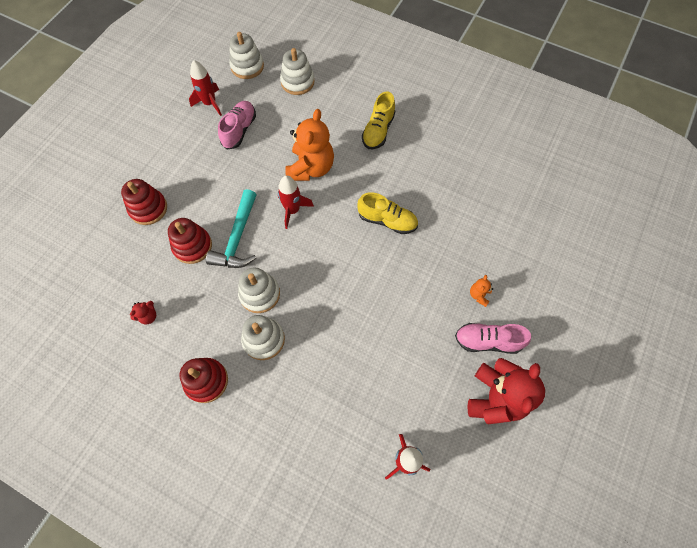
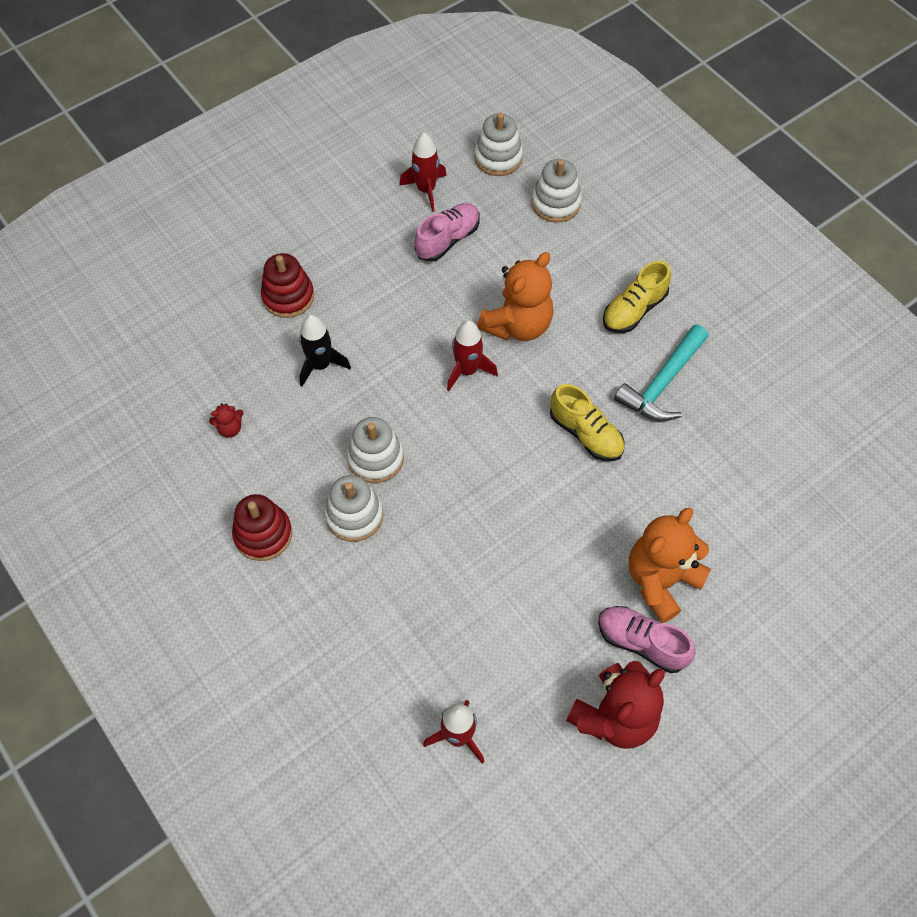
camera: 25 degrees right, 5 degrees down
(192, 246) = (320, 365): red stacking toy -> black rocket
(237, 238) = (380, 378): turquoise hammer -> turquoise hammer (662, 383)
(479, 295) = (661, 580): orange teddy bear -> orange teddy bear, size x2.34

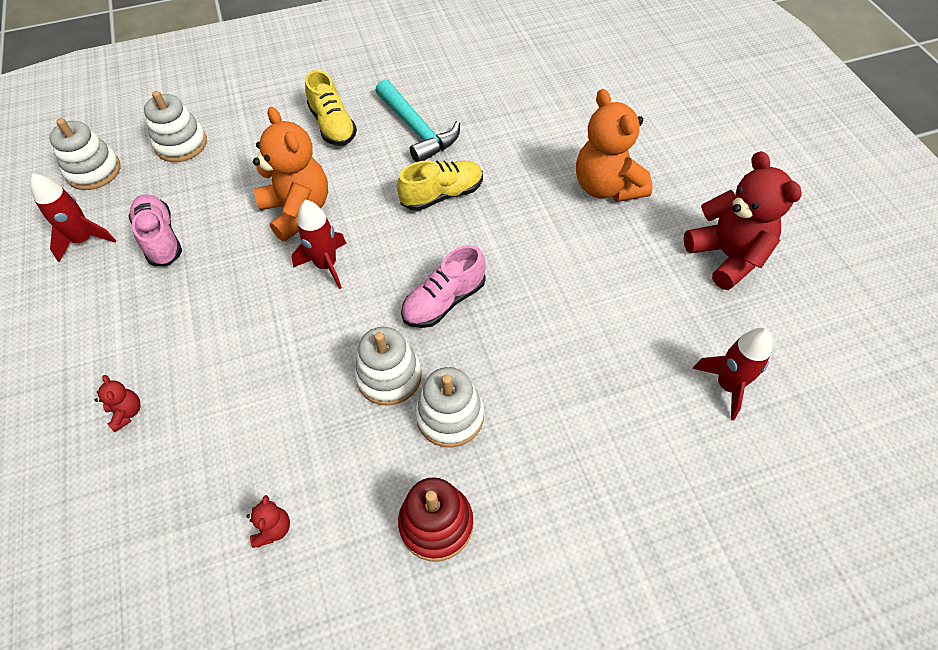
camera: 70 degrees left, 5 degrees down
(288, 296) = (127, 413): red stacking toy -> red teddy bear
(320, 365) = (242, 401): black rocket -> none
(641, 643) = (662, 217): pink shoe -> pink shoe (444, 301)

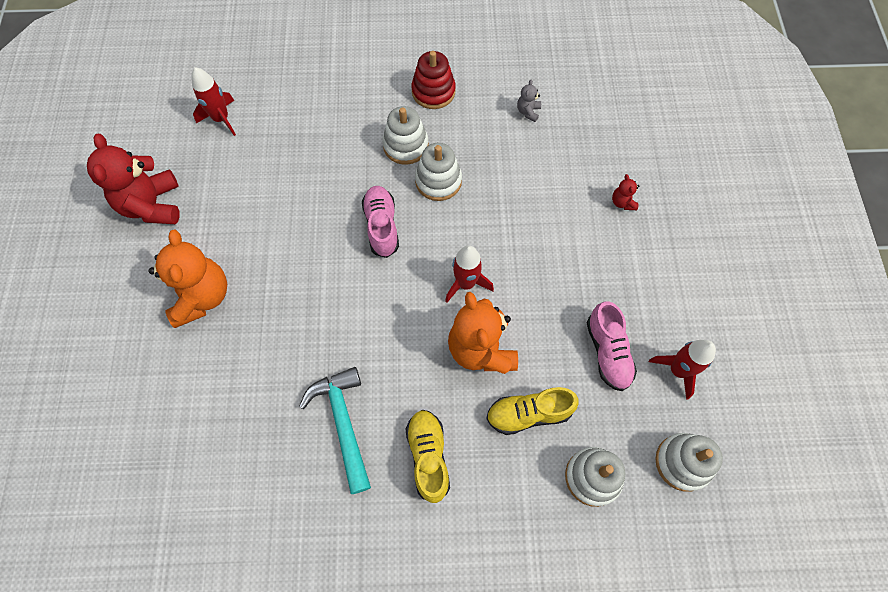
camera: 165 degrees left, 10 degrees up
(273, 529) = (528, 112): red teddy bear -> grey teddy bear
(442, 195) = (348, 330): yellow shoe -> yellow shoe (529, 413)
(444, 301) = (381, 226): pink shoe -> pink shoe turned 75 degrees counterclockwise

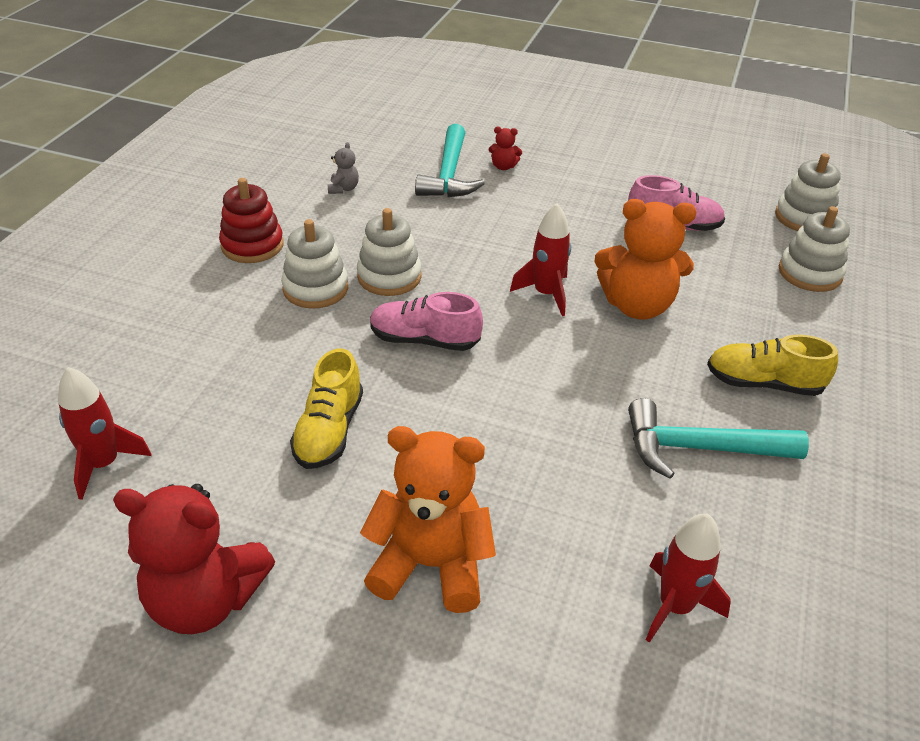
camera: 70 degrees left, 25 degrees down
(528, 112) = (343, 189): grey teddy bear -> grey teddy bear turned 120 degrees counterclockwise
(529, 413) = (728, 294): yellow shoe -> yellow shoe (329, 431)
(587, 169) = (449, 174): none -> turquoise hammer
(678, 370) = (707, 192): red rocket -> red rocket (675, 606)

